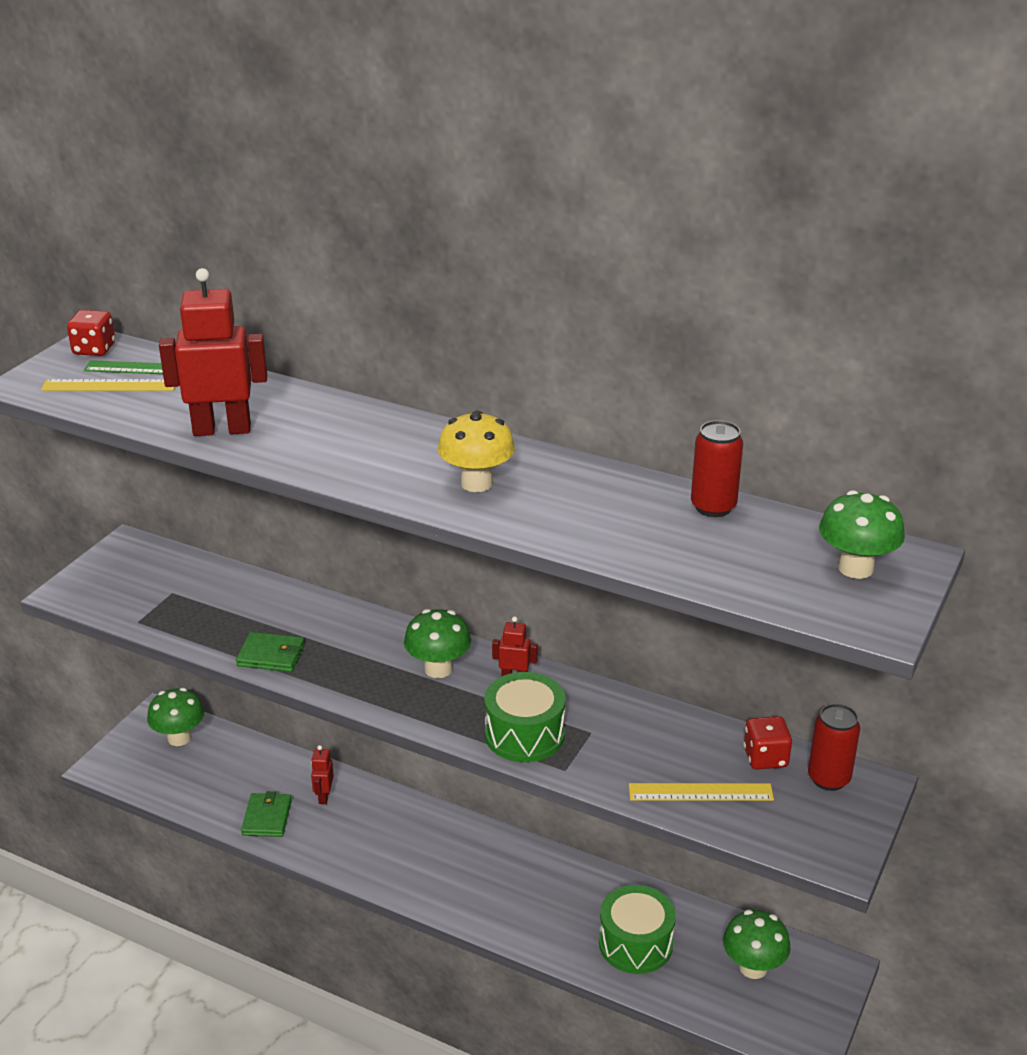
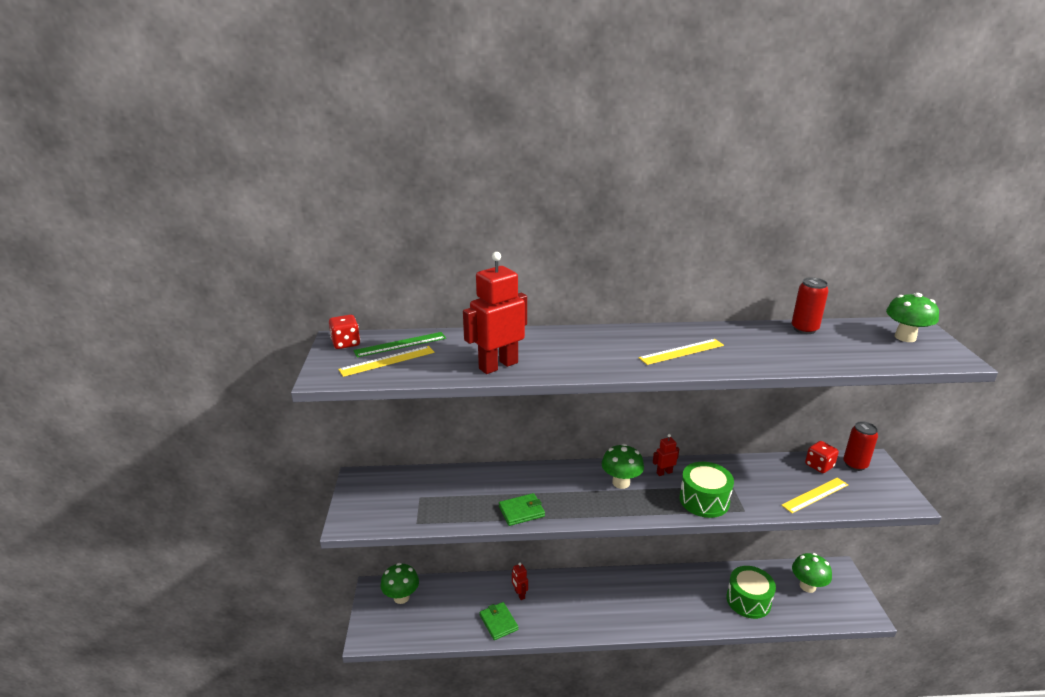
camera: 30 degrees left, 5 degrees down
(476, 483) = (682, 352): yellow mushroom -> yellow ruler

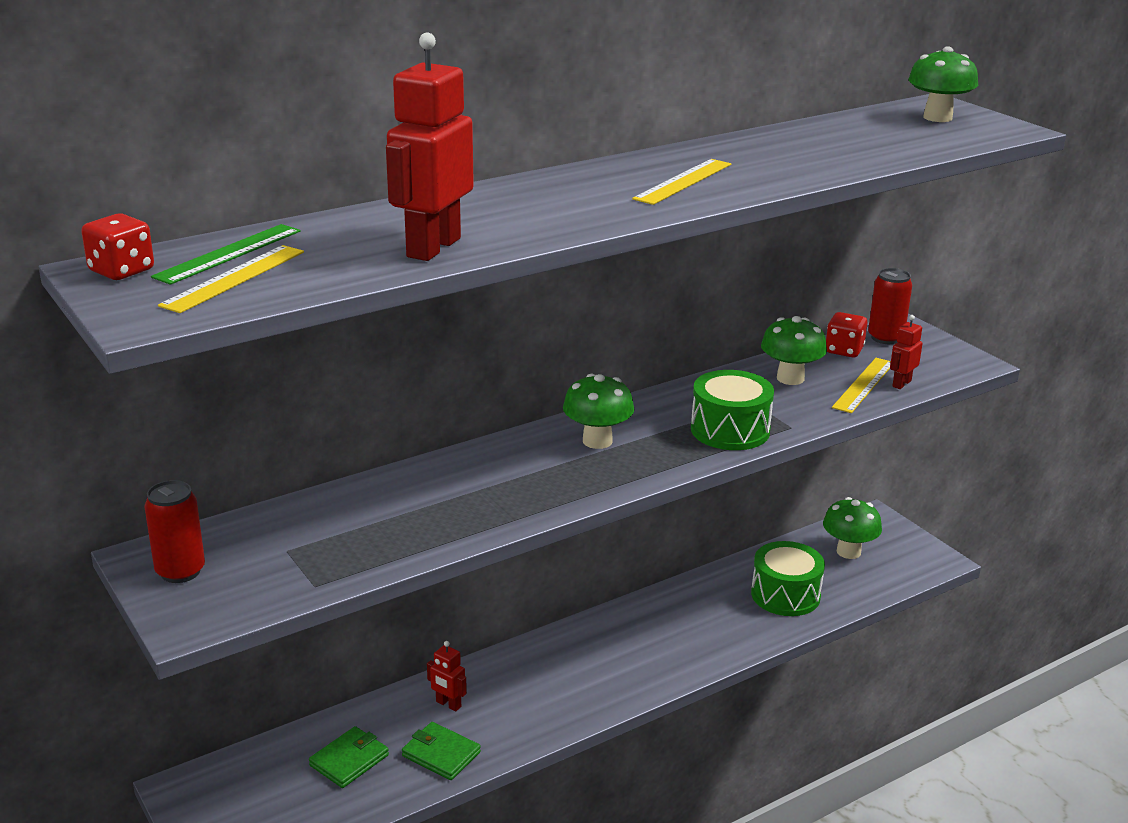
camera: 30 degrees left, 0 degrees up
(401, 597) = (242, 782): green mushroom -> green mushroom (790, 378)
(521, 511) = (477, 519): green wallet -> green wallet (349, 760)
(664, 472) = (649, 412): red robot -> red robot (901, 383)
(804, 329) = (812, 129): red can -> red can (180, 571)

